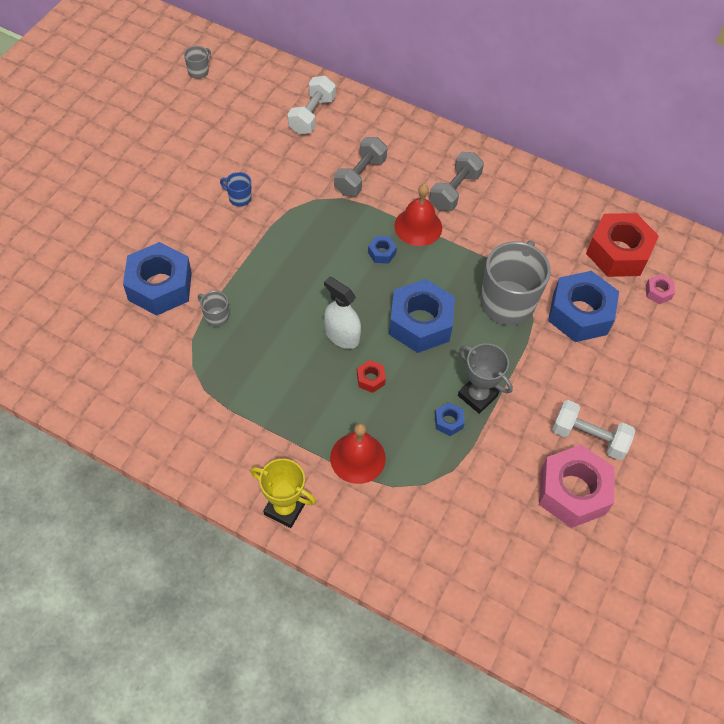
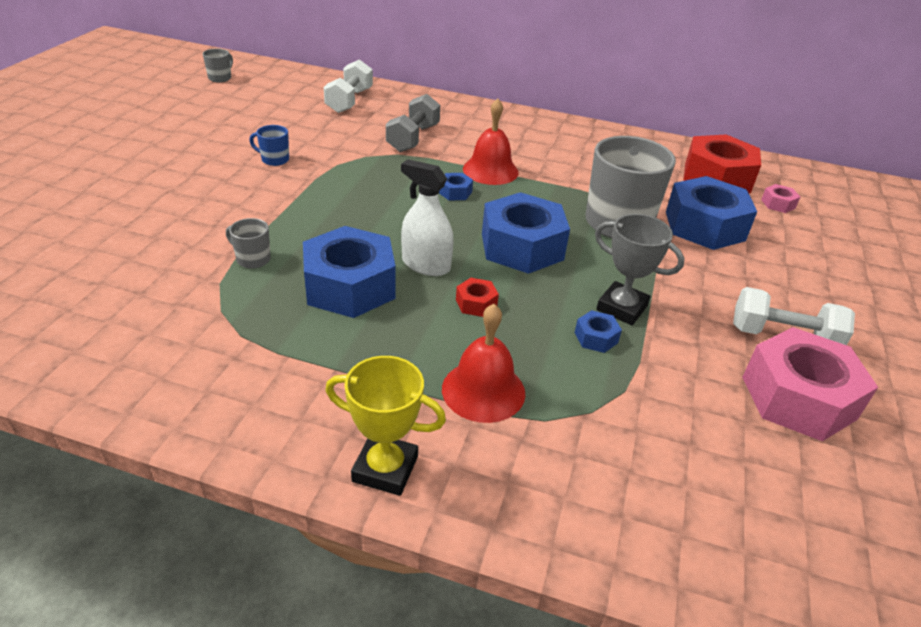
camera: 10 degrees left, 20 degrees down
(160, 286) = (173, 237): blue nut -> blue nut (349, 286)
(455, 191) = (521, 144): grey dumbbell -> none

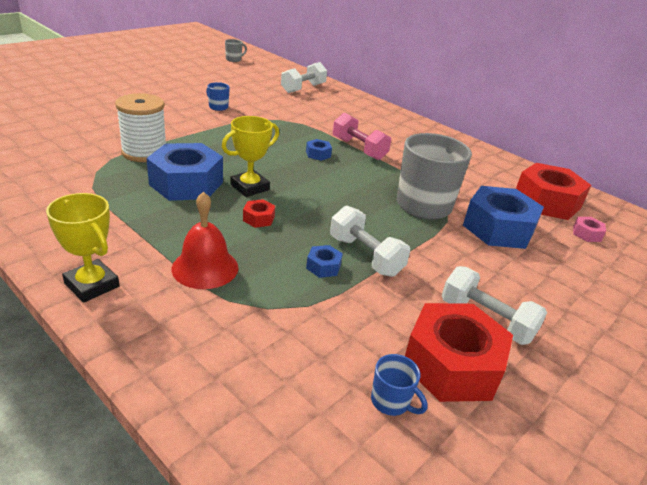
camera: 25 degrees right, 5 degrees down
(252, 259) = (144, 152): grey mug -> white spool
(413, 138) = (323, 118): grey dumbbell -> none
(426, 265) = (249, 187): white spray bottle -> yellow trophy
(490, 170) = (359, 149): red bell -> pink dumbbell
(522, 246) = (330, 197): blue nut -> none
(622, 308) = (365, 256): grey trophy -> white dumbbell
(788, 461) = (391, 402): none -> blue mug
(798, 397) = (452, 364): pink nut -> red nut

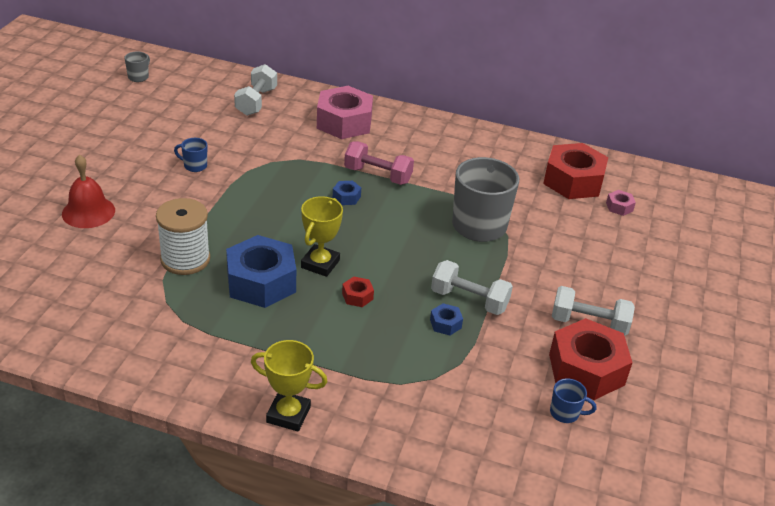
camera: 25 degrees left, 5 degrees up
(205, 267) = (358, 363): red bell -> red bell (88, 212)
(361, 114) = (344, 122): none -> pink nut
(498, 228) = (551, 228): blue nut -> none

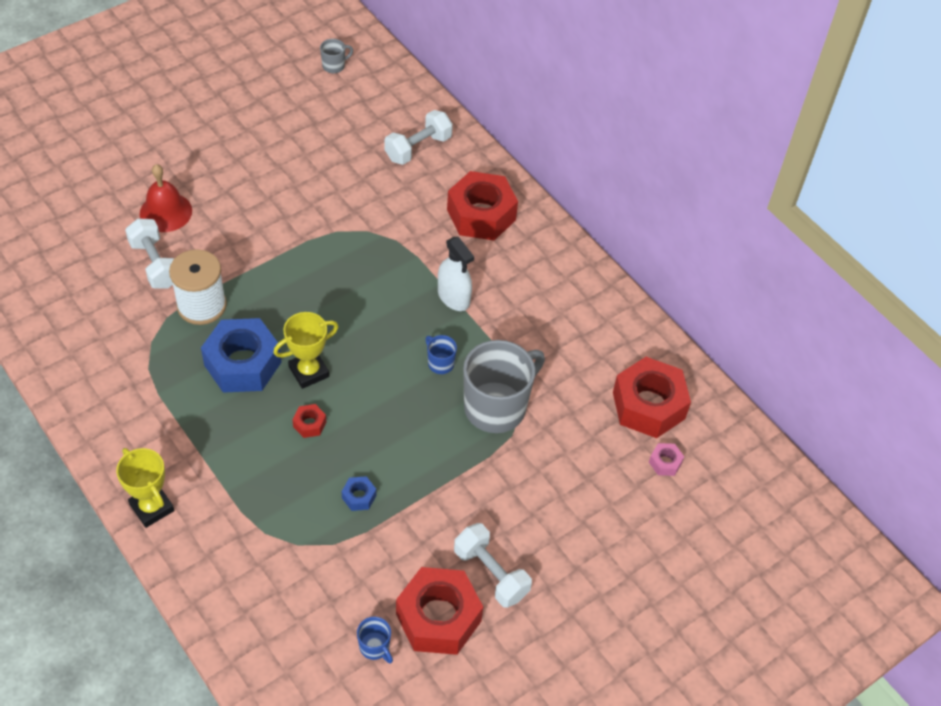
camera: 35 degrees right, 15 degrees up
(194, 166) = (295, 202): blue mug -> blue mug (440, 363)
(344, 122) = (481, 215): pink nut -> red nut
(346, 197) = (400, 308): blue nut -> none
(378, 175) = (453, 297): pink dumbbell -> white spray bottle
(469, 300) = (404, 484): white dumbbell -> white dumbbell (155, 264)

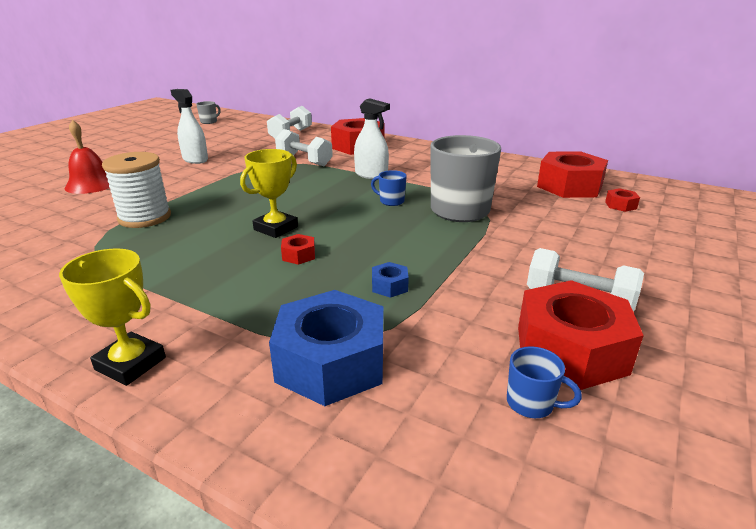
camera: 20 degrees left, 25 degrees down
(155, 264) = (87, 207): white dumbbell -> white dumbbell (304, 161)
(242, 364) = (204, 238): blue nut -> blue nut (331, 362)
(283, 185) = (195, 159): none -> white spray bottle
(665, 462) = (620, 205): pink nut -> red nut

